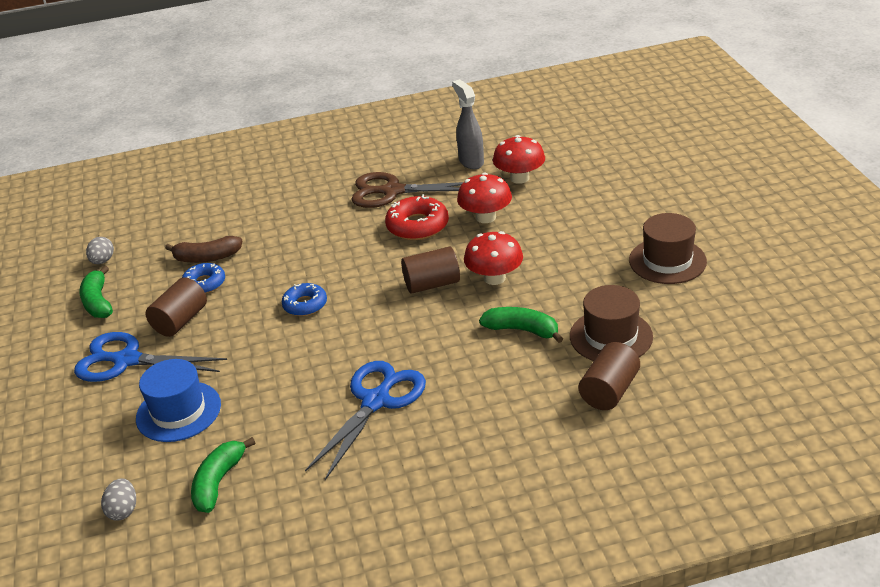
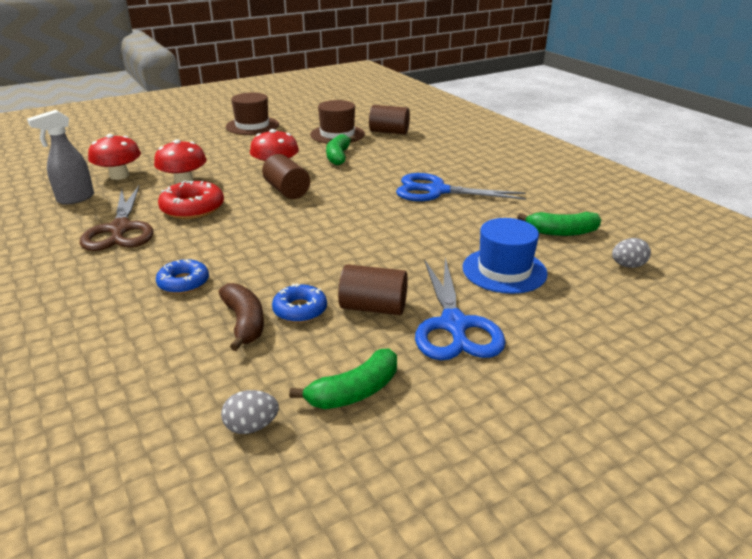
camera: 110 degrees left, 5 degrees down
(305, 305) = (327, 240): blue donut -> blue donut (183, 282)

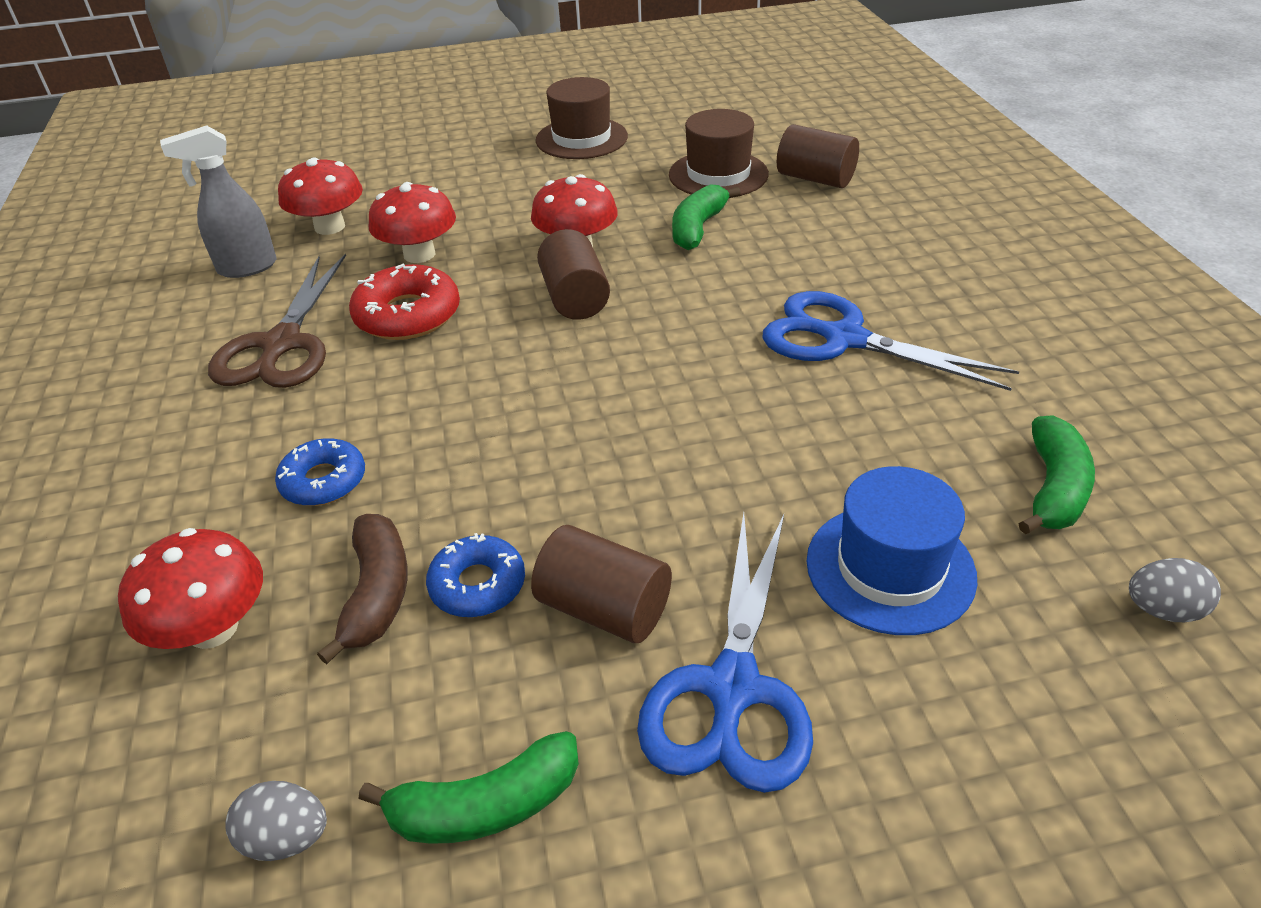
camera: 20 degrees right, 10 degrees up
(153, 353) = (213, 628): none -> red mushroom
(561, 232) = (1053, 489): green banana -> green banana turned 90 degrees counterclockwise

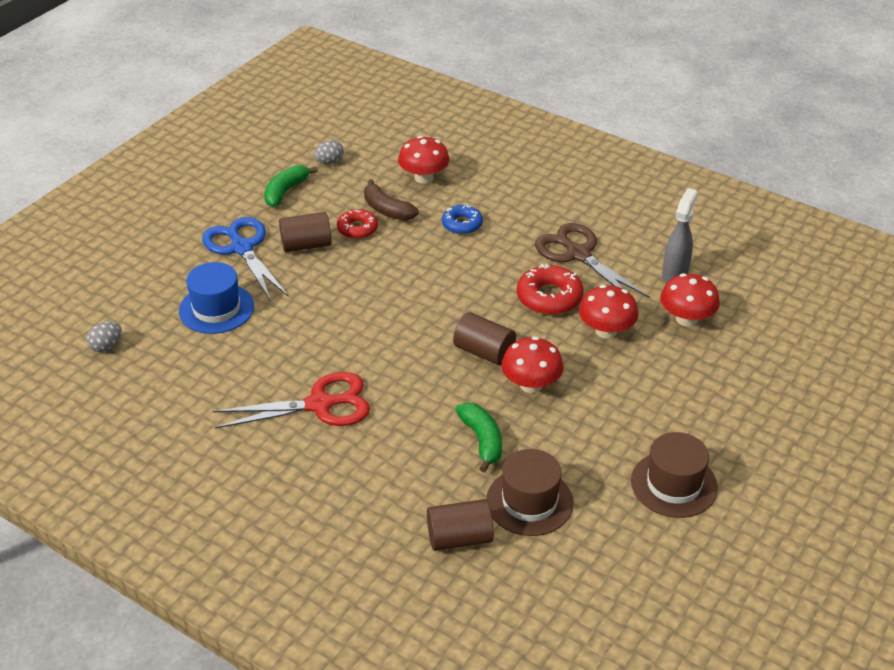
camera: 135 degrees right, 0 degrees up
(477, 585) = (357, 229): blue donut -> red donut
(844, 339) = (319, 404): blue scissors -> red scissors
(1053, 489) = (169, 375): green banana -> none

